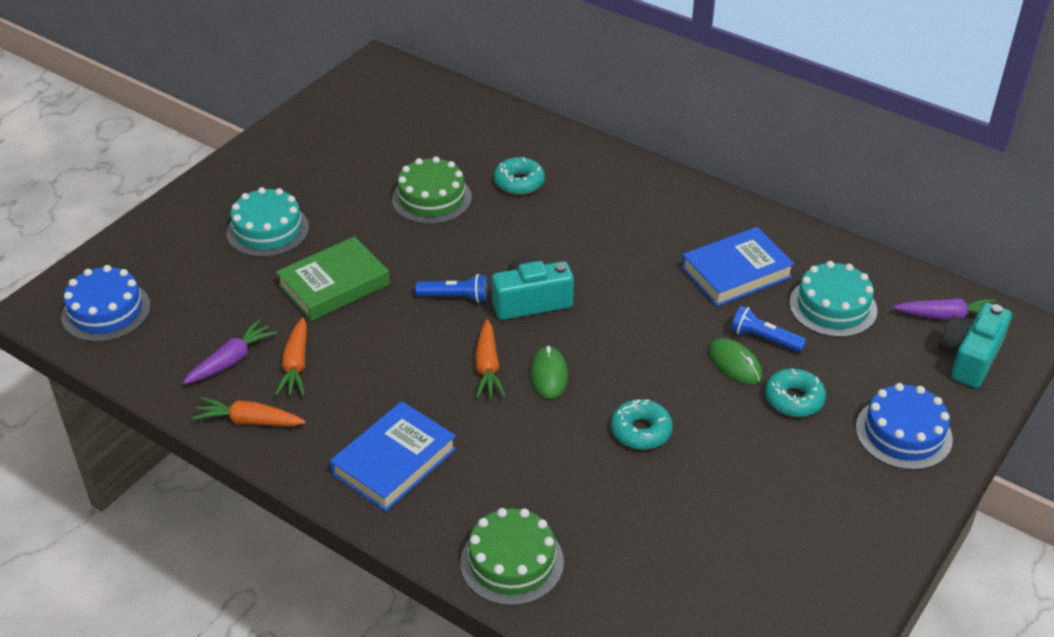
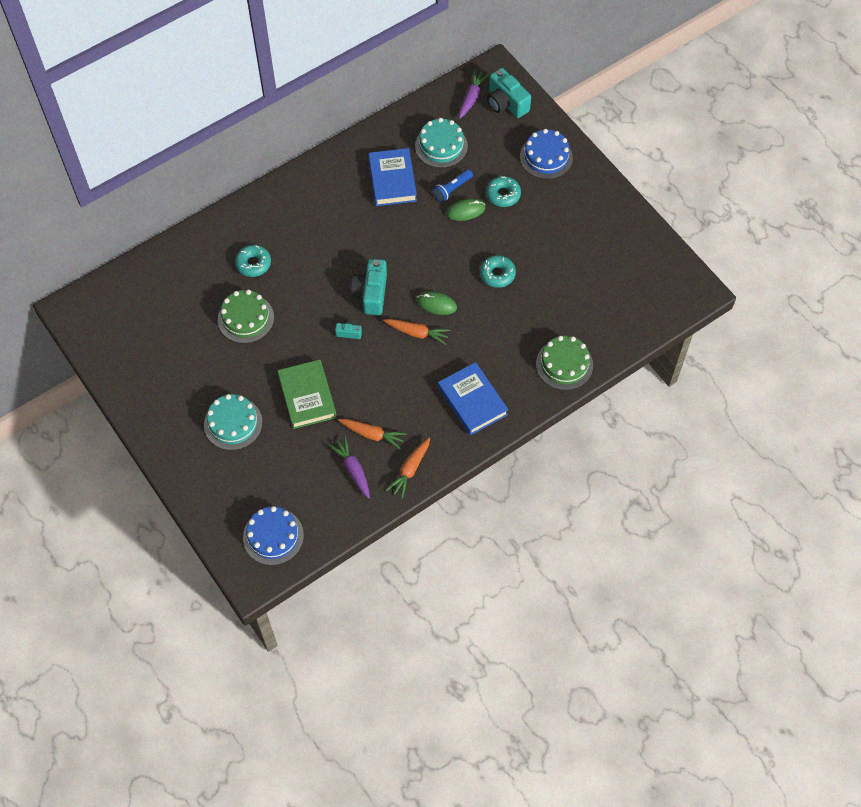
camera: 70 degrees left, 20 degrees up
(455, 297) = (349, 332): blue flashlight -> turquoise camera

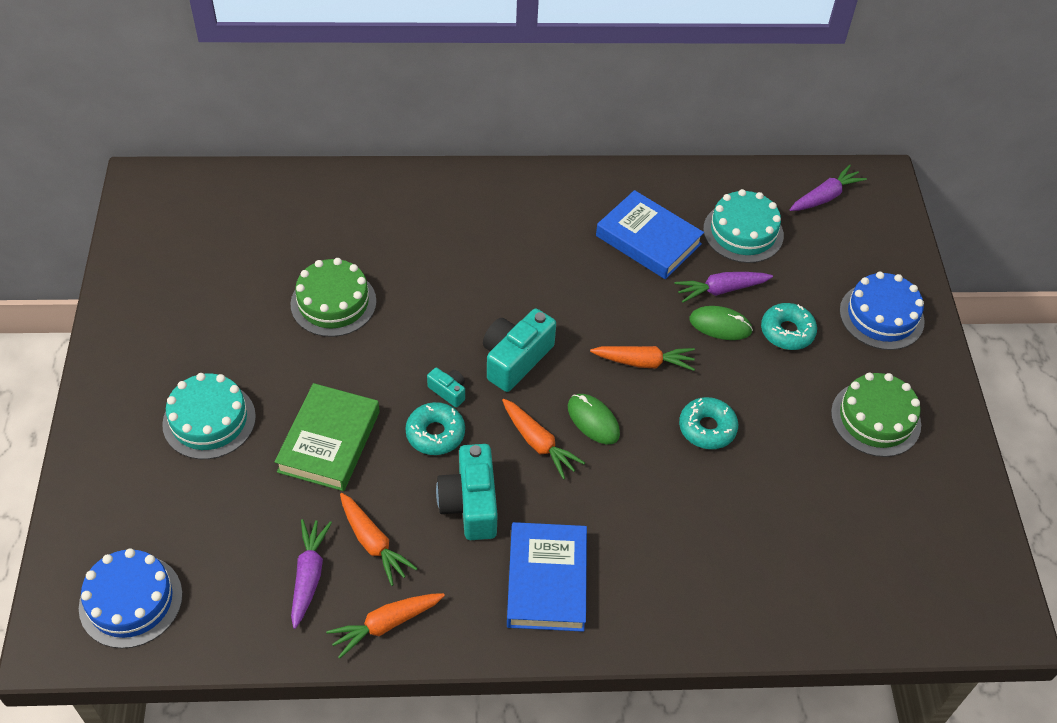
camera: 30 degrees right, 10 degrees down
(253, 264) = (396, 245): turquoise donut -> turquoise donut (435, 434)
(392, 180) = (648, 240): blue book -> blue book turned 75 degrees counterclockwise
(440, 256) = (644, 362): none -> orange carrot
(452, 189) = (721, 290): blue flashlight -> purple carrot
(506, 103) = (869, 225): turquoise camera -> turquoise camera (470, 504)
(564, 364) = (720, 608): green cake -> green cake (875, 418)

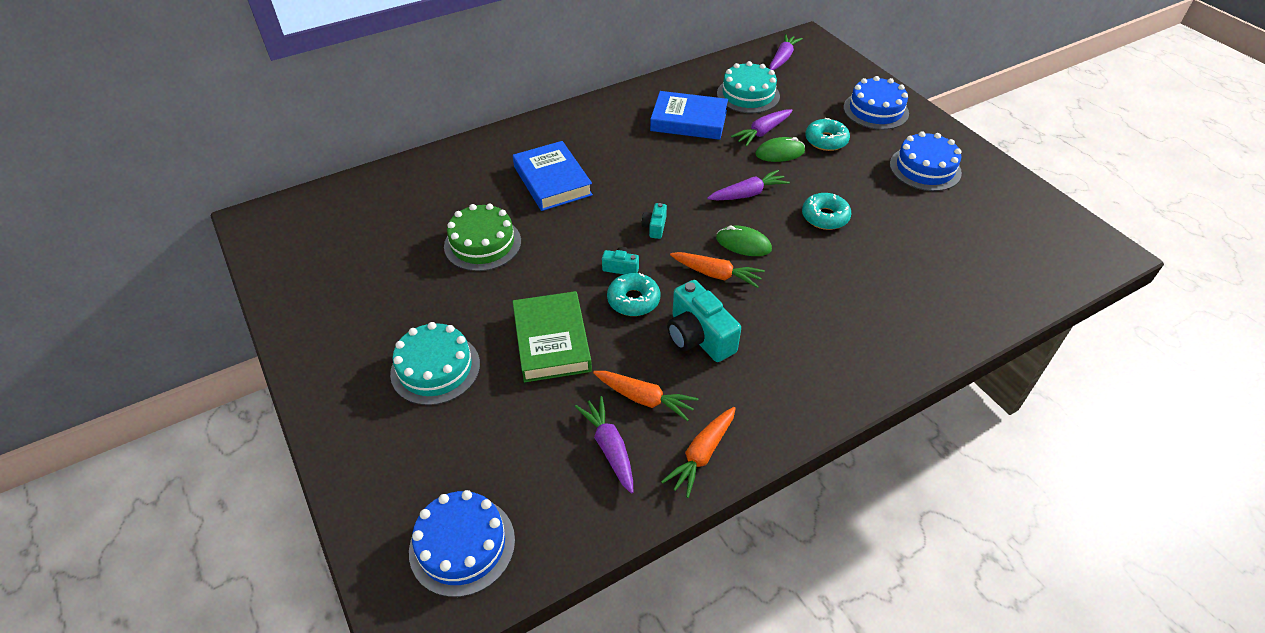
camera: 25 degrees left, 5 degrees down
(515, 359) = (655, 227): turquoise camera -> turquoise camera, size x0.50
(547, 581) = (799, 364): blue book -> blue book (552, 181)
(644, 362) = (748, 194): orange carrot -> purple carrot
(875, 418) = (925, 168): green cake -> blue cake

